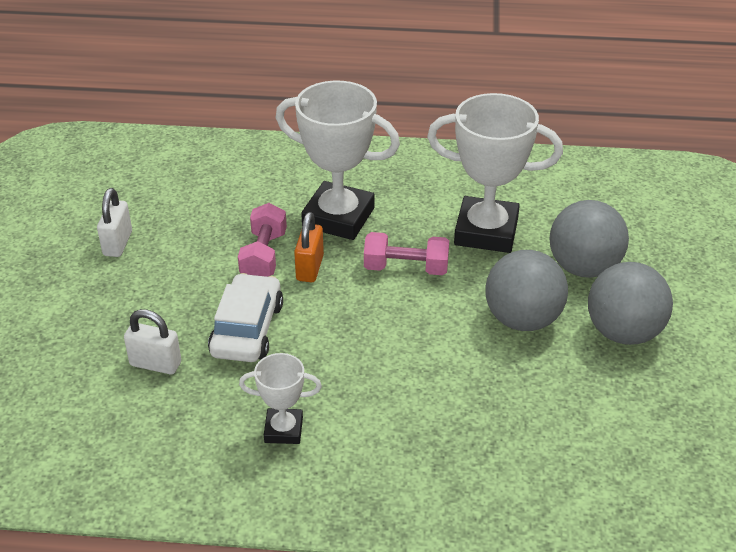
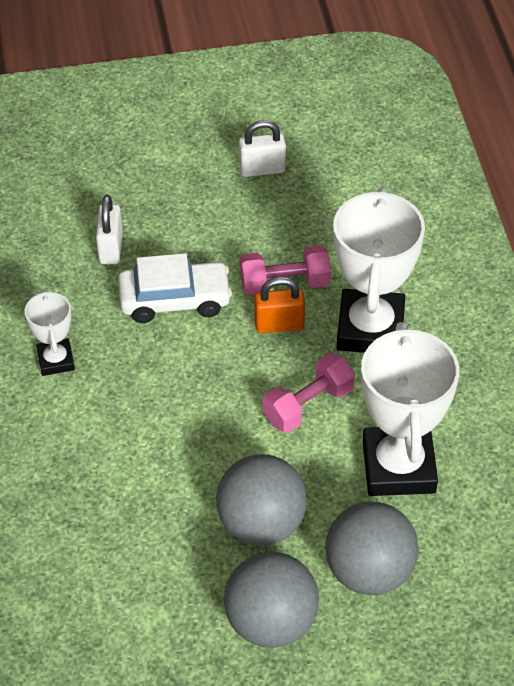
camera: 75 degrees right, 10 degrees up
(406, 268) = (308, 405): pink dumbbell -> pink dumbbell turned 60 degrees clockwise

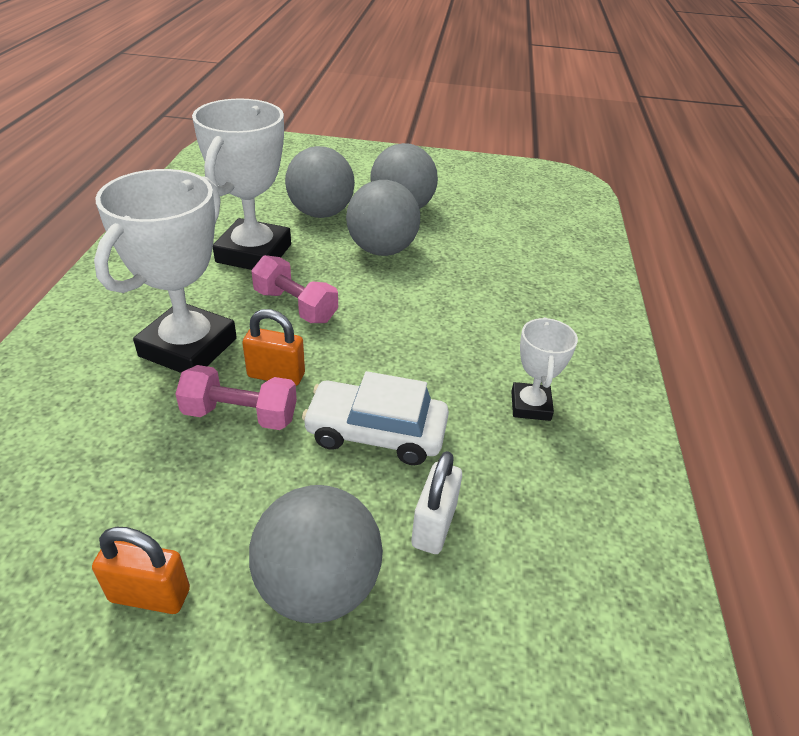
camera: 165 degrees left, 10 degrees down
(170, 198) = (318, 586): none -> grey ball
(262, 169) = (150, 595): white padlock -> orange padlock
(308, 405) = (295, 306): pink dumbbell -> pink dumbbell turned 60 degrees clockwise

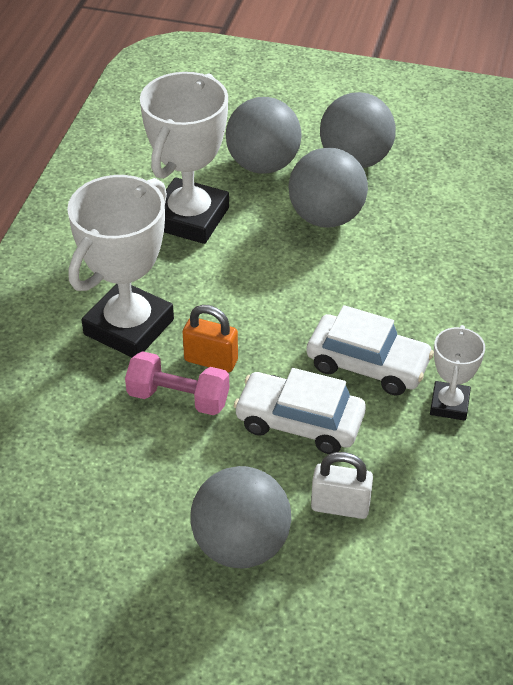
camera: 10 degrees right, 5 degrees up
(150, 595) = (112, 541): orange padlock -> none
(295, 306) = (231, 285): pink dumbbell -> none
(434, 525) = (340, 506): white padlock -> white padlock turned 75 degrees clockwise
(440, 371) = (368, 364): none -> white car

